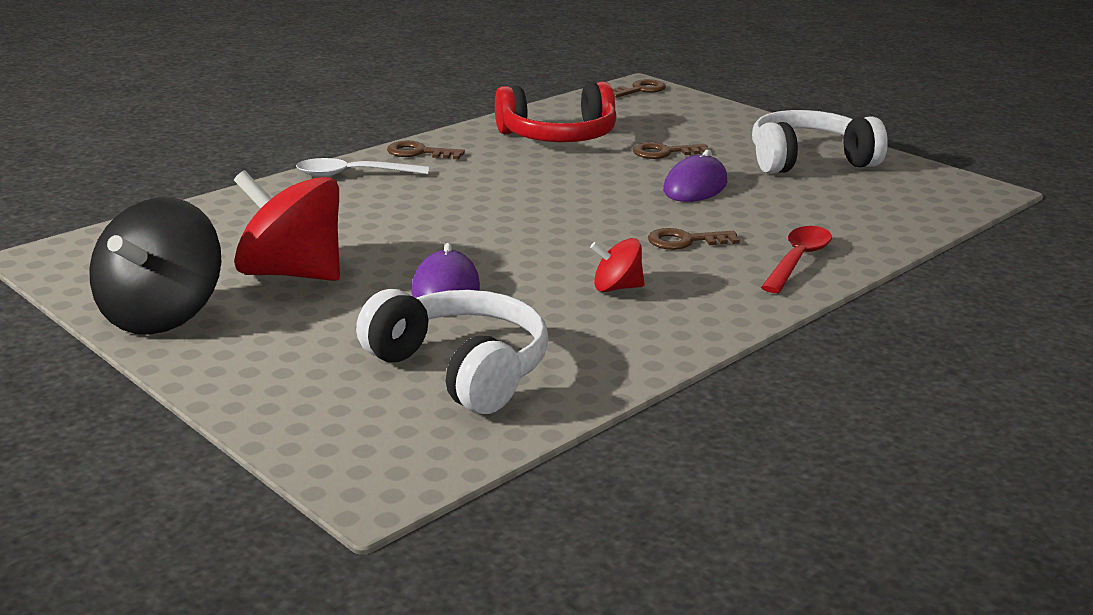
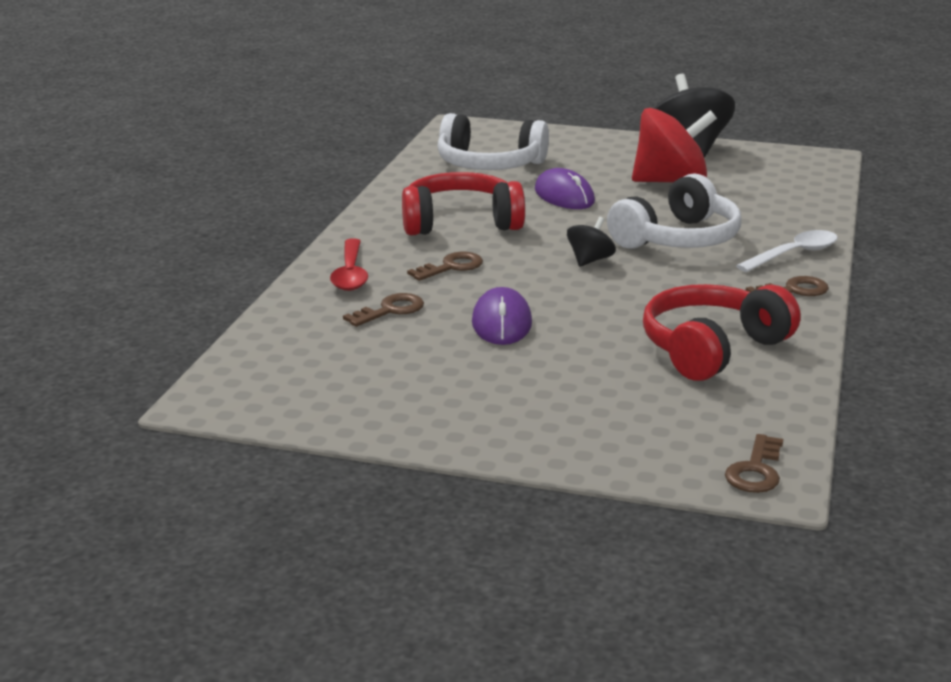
camera: 150 degrees right, 0 degrees up
(541, 214) = (590, 260): none -> black spinning top
(616, 288) = (460, 222): red spinning top -> red headphones
(664, 152) = (580, 359): brown key -> brown key (390, 310)
(809, 161) = (421, 393): white headphones -> white headphones (678, 239)

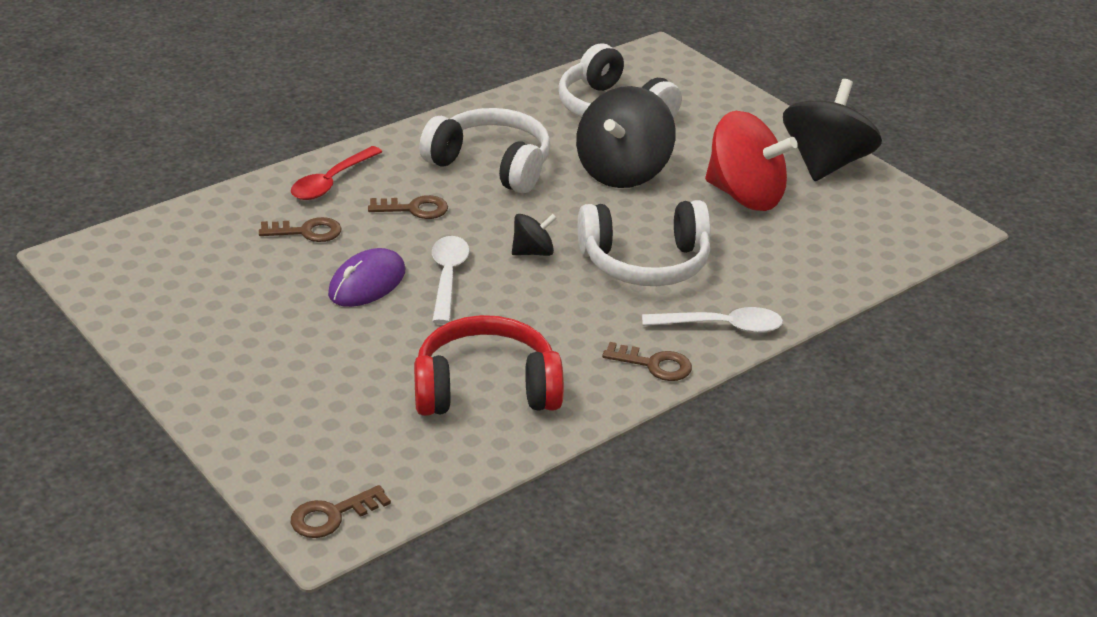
camera: 35 degrees right, 10 degrees up
(460, 222) = (491, 165): red headphones -> white headphones
(557, 297) = (448, 277): none -> white spoon
(564, 196) = (623, 172): purple mouse -> black spinning top

